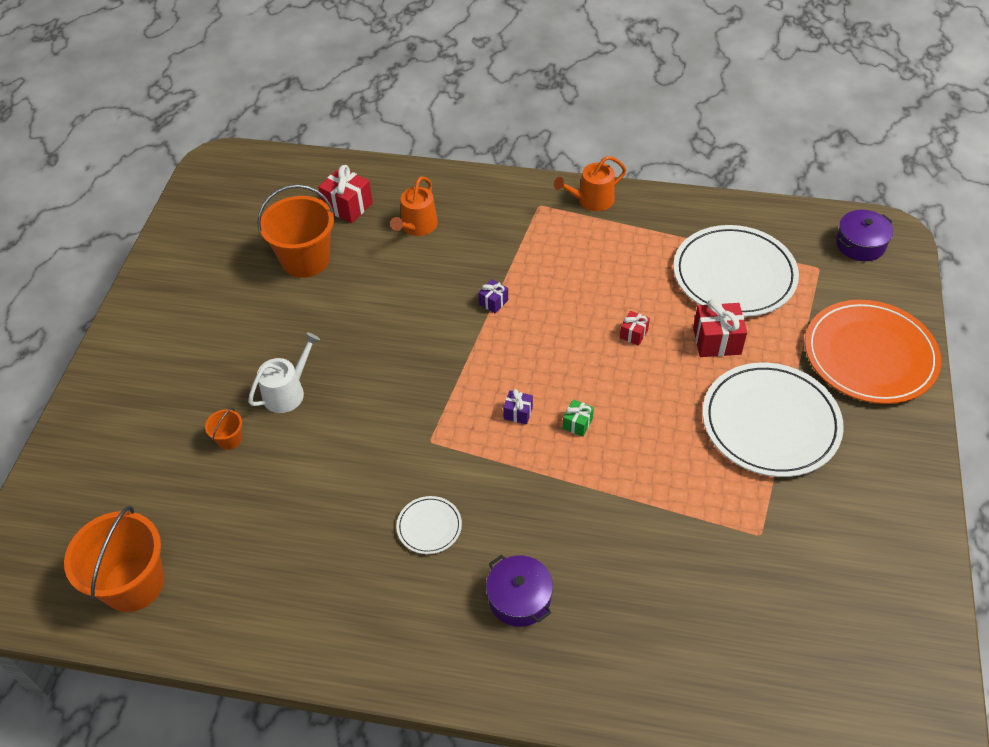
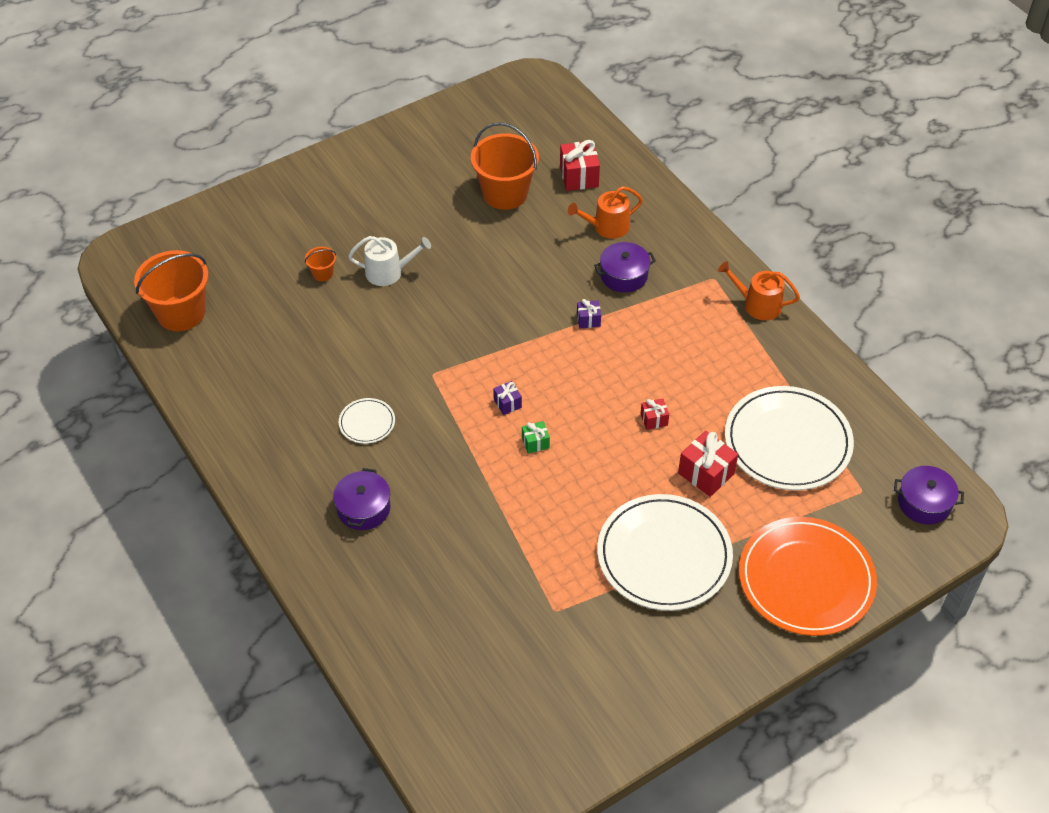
camera: 45 degrees right, 0 degrees up
(475, 251) = (624, 275): none -> purple pot

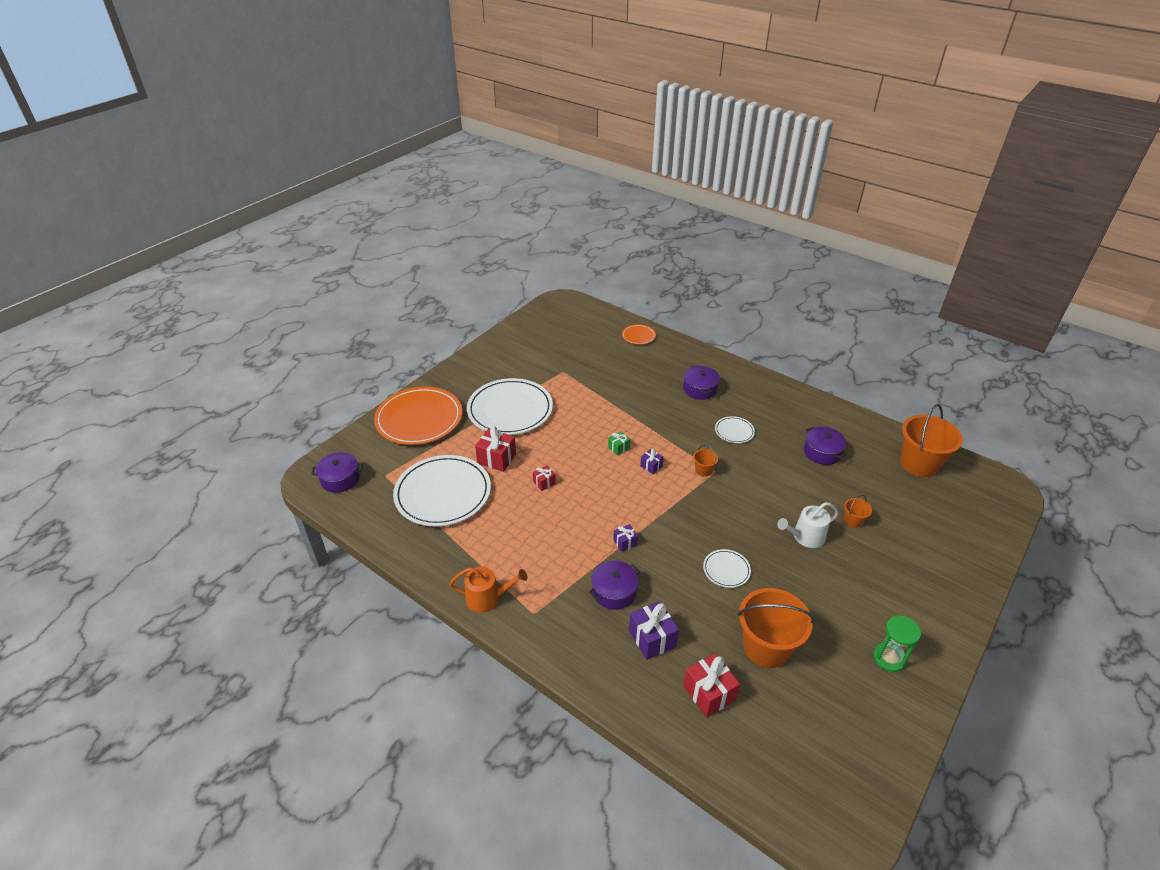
camera: 160 degrees right, 10 degrees down
(281, 360) = (822, 452): none -> purple pot
(388, 658) = (638, 336): none -> orange plate
(403, 158) = (889, 658): none -> green hourglass
(446, 379) = (703, 470): none -> orange bucket
(496, 264) = (726, 570): none -> white plate
(606, 227) = (652, 638): orange watering can -> purple gift

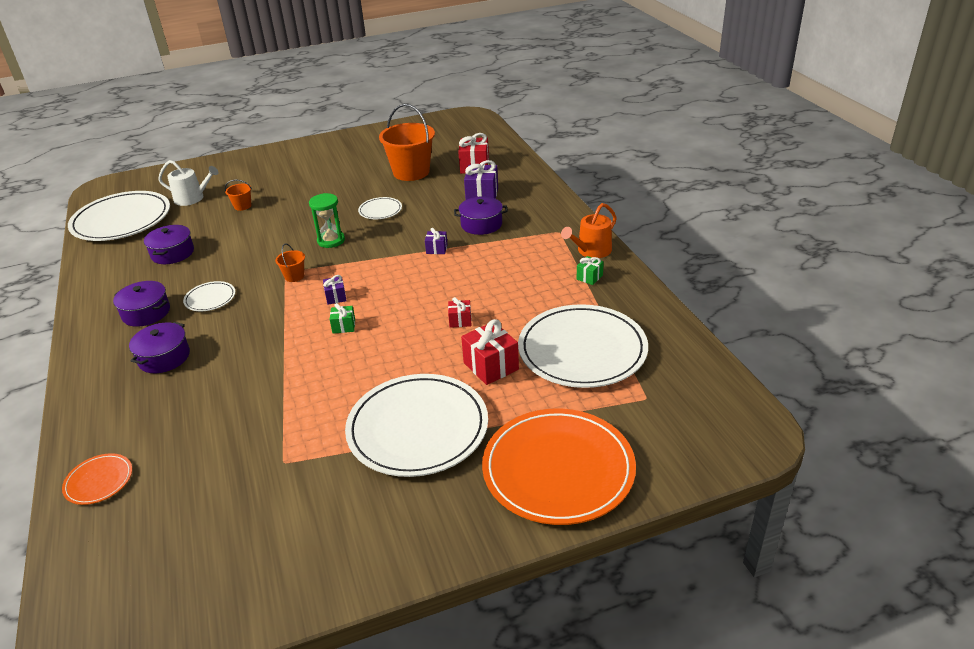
camera: 145 degrees left, 5 degrees down
(340, 479) = (711, 416): purple pot -> purple pot (146, 313)
(472, 564) = (589, 277): none -> green gift
(488, 598) = (591, 251): orange watering can -> orange watering can turned 75 degrees counterclockwise
(805, 537) = (293, 209): white watering can -> white watering can (192, 198)
(889, 658) = (346, 150): green hourglass -> green hourglass (331, 240)
(919, 463) = (121, 220): orange bucket -> white plate

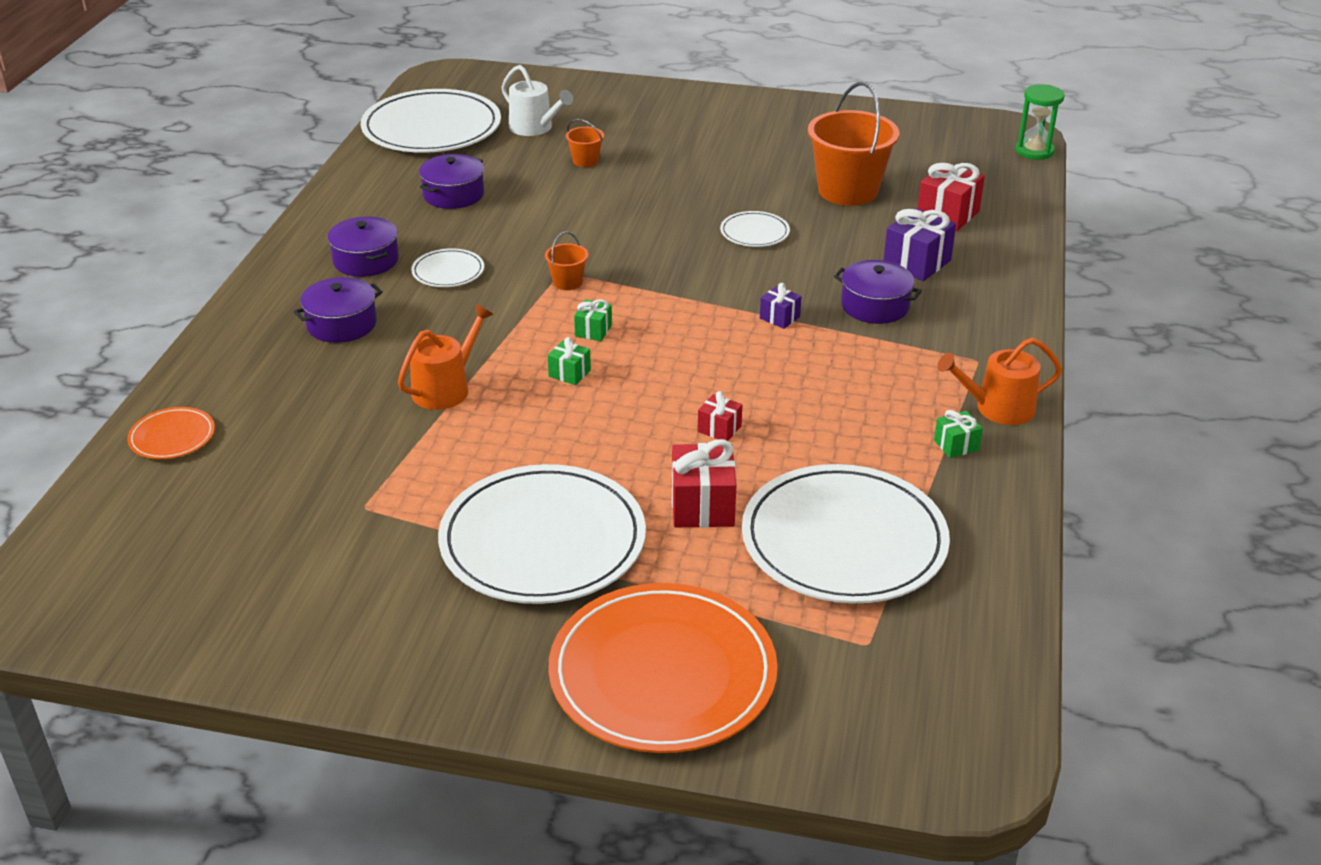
camera: 30 degrees right, 0 degrees up
(272, 367) = (446, 388): none -> orange watering can
(331, 240) = (653, 251): green hourglass -> green hourglass (1034, 151)
(336, 297) = (593, 331): purple gift -> green gift

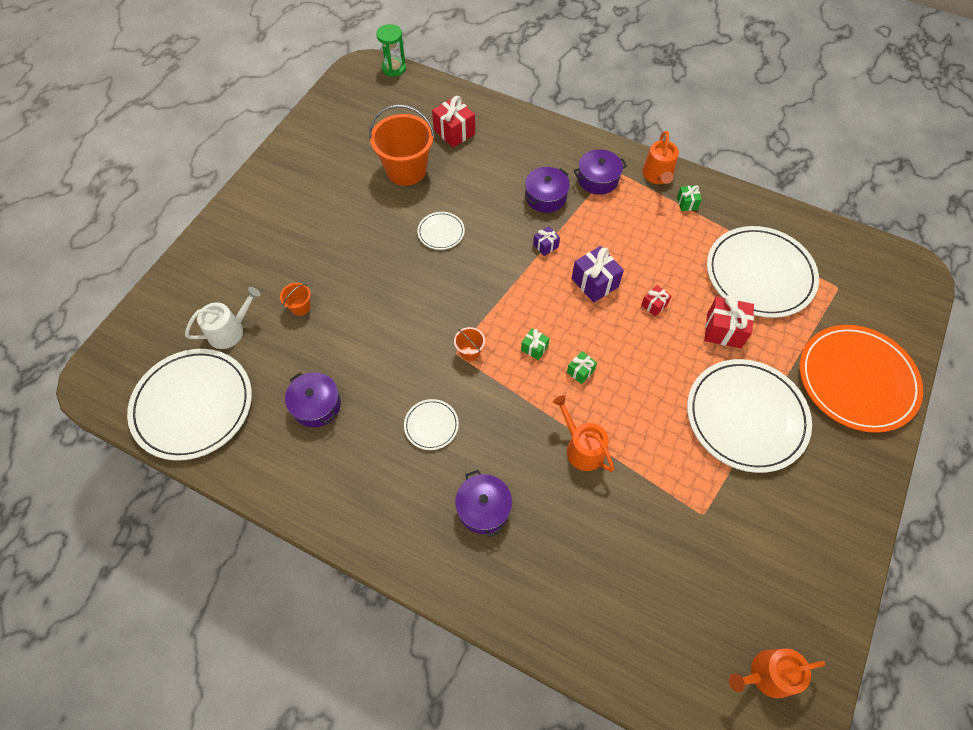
camera: 75 degrees left, 25 degrees up
(127, 584) = (767, 675): none -> orange watering can
(172, 437) = (604, 642): orange plate -> none
(366, 260) = (396, 481): purple pot -> purple pot (597, 179)
(917, 263) = (504, 163): purple gift -> purple gift (594, 282)

